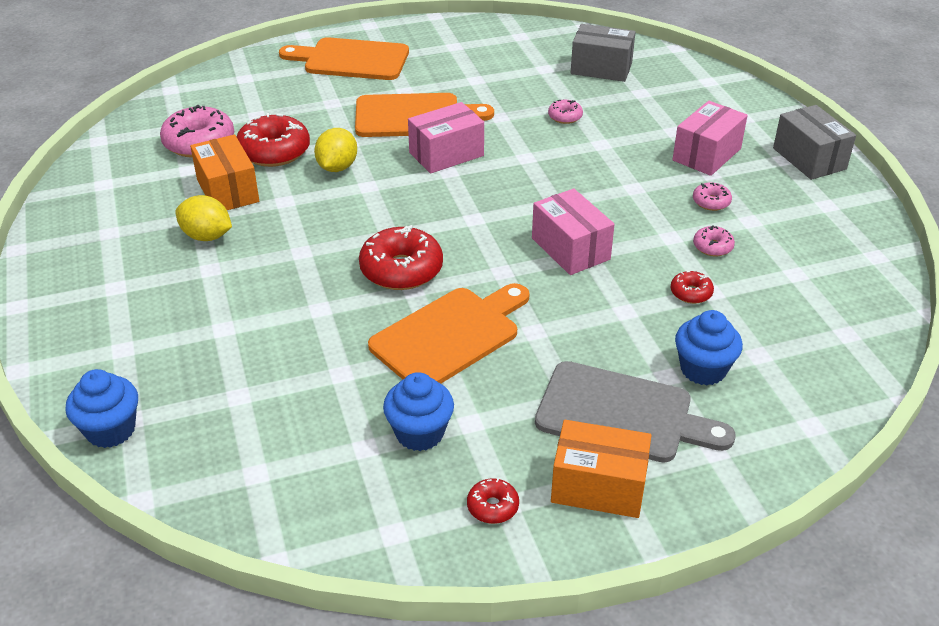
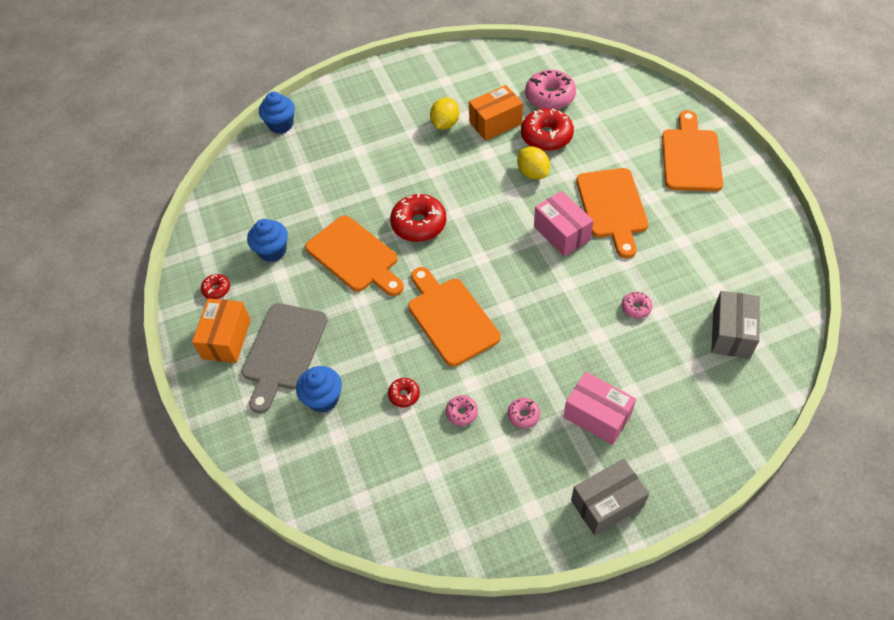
camera: 90 degrees right, 15 degrees up
(337, 167) = (532, 173): yellow lemon -> yellow lemon turned 45 degrees clockwise
(570, 249) = (450, 318): pink box -> orange cutting board

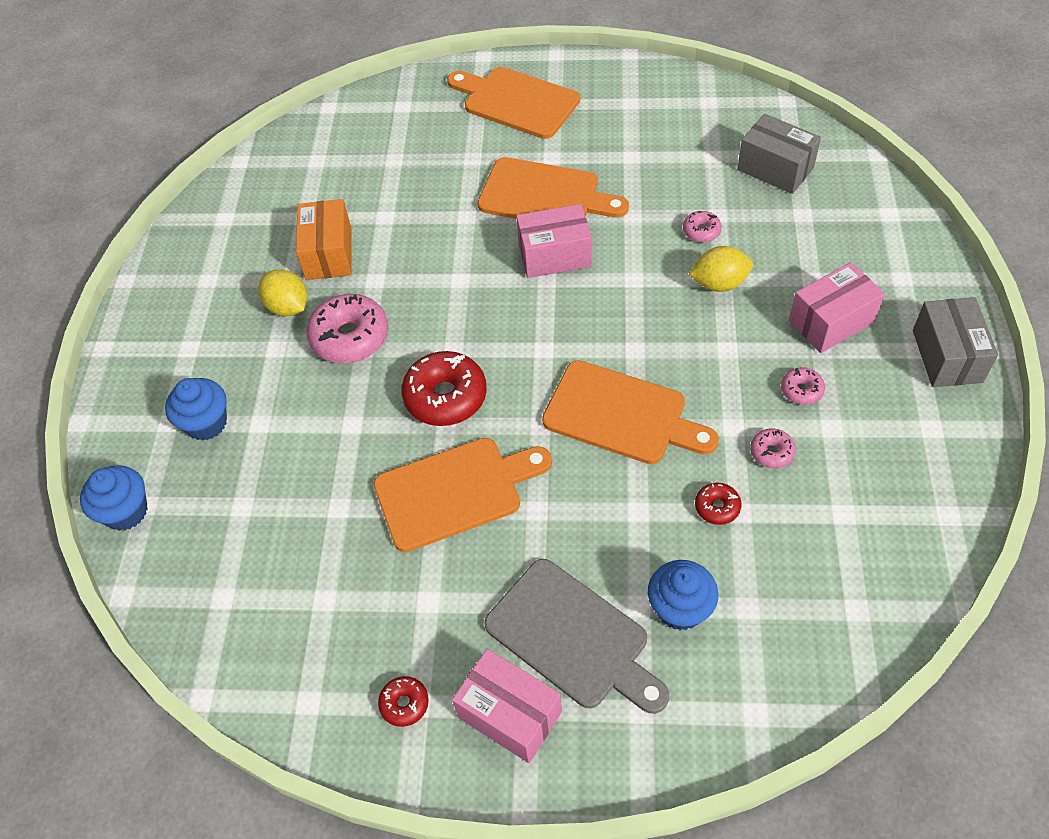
camera: 65 degrees left, 0 degrees up
(226, 339) = (509, 714): orange box -> pink box
(272, 251) = (377, 599): blue cupcake -> blue cupcake (206, 423)
(450, 318) = (621, 414): orange cutting board -> orange cutting board turned 150 degrees counterclockwise
(532, 173) = (441, 248): yellow lemon -> yellow lemon (719, 283)
(546, 136) = (391, 212): red donut -> none
(550, 97) = (327, 185): pink donut -> pink donut (350, 337)

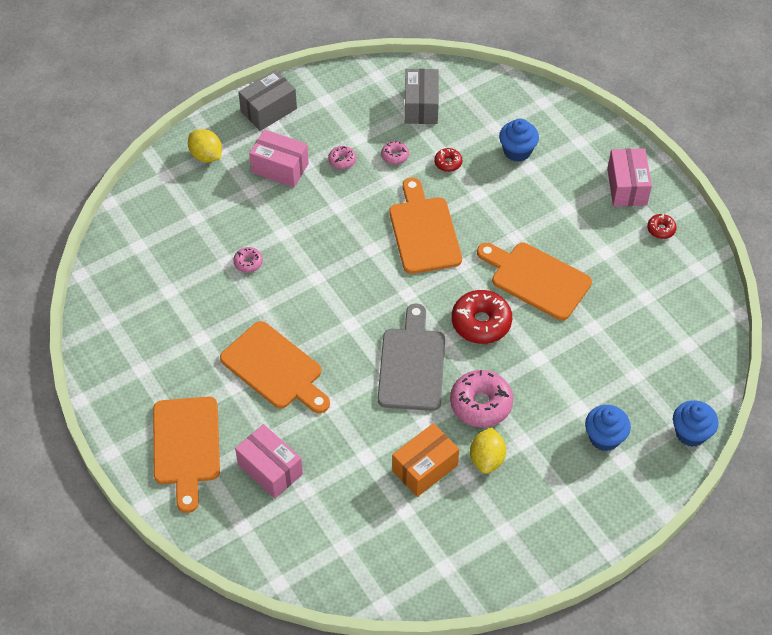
camera: 130 degrees left, 0 degrees up
(545, 195) = (275, 368): orange cutting board -> orange cutting board turned 150 degrees clockwise
(554, 255) = (327, 331): pink box -> pink box (270, 469)
(573, 637) = (569, 184): grey cutting board -> grey cutting board (411, 364)
(719, 283) = (288, 233): yellow lemon -> yellow lemon (206, 156)
(775, 169) = (160, 250): grey box -> grey box (421, 106)

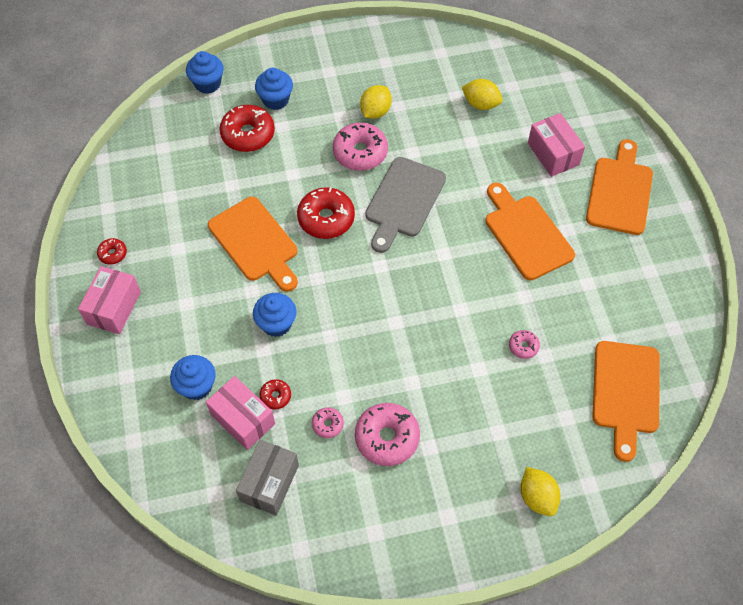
camera: 160 degrees left, 5 degrees up
(269, 110) = (447, 540): grey box -> none
(280, 168) = (458, 451): pink box -> pink box (243, 419)
(342, 161) = (387, 438): pink donut -> pink donut, size x2.01
(371, 508) = (480, 104): none -> yellow lemon
(423, 231) = (337, 324): orange cutting board -> orange cutting board (626, 392)
(425, 468) = (427, 119): orange box -> none
(477, 216) = (276, 324): none -> blue cupcake
(610, 387) = (248, 134): none -> red donut

